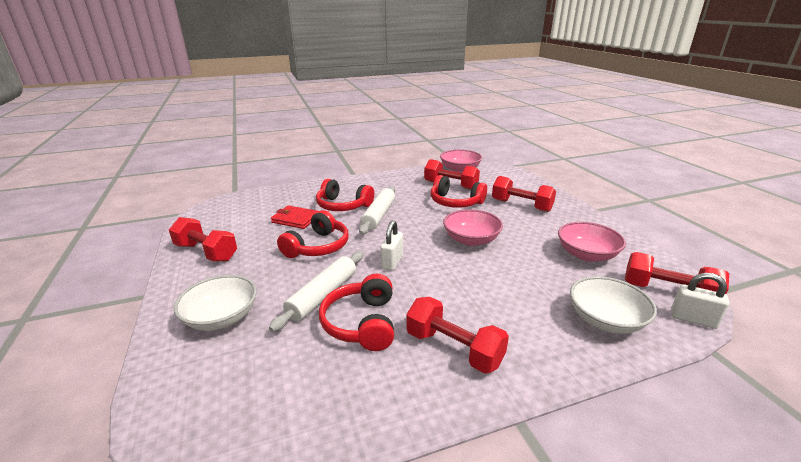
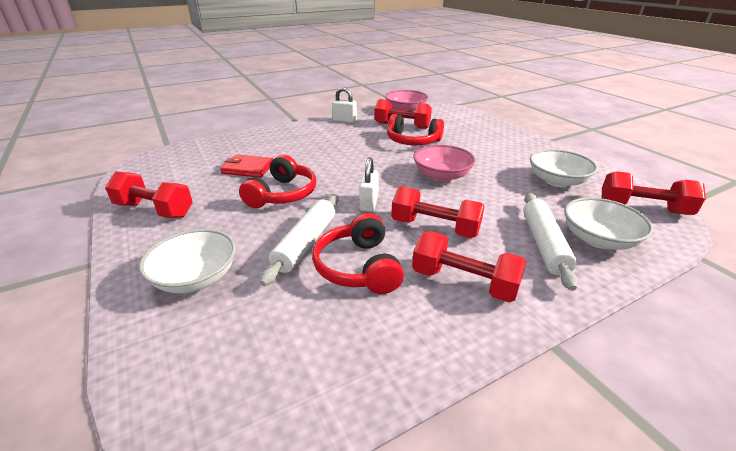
camera: 10 degrees left, 5 degrees up
(343, 206) = (296, 152): red headphones -> none
(378, 215) = (338, 159): white rolling pin -> white rolling pin (543, 244)
(521, 205) = (478, 140): red dumbbell -> red dumbbell (435, 227)
(586, 254) = (557, 181): pink bowl -> white bowl
(693, 319) = (674, 231): white padlock -> white padlock (344, 120)

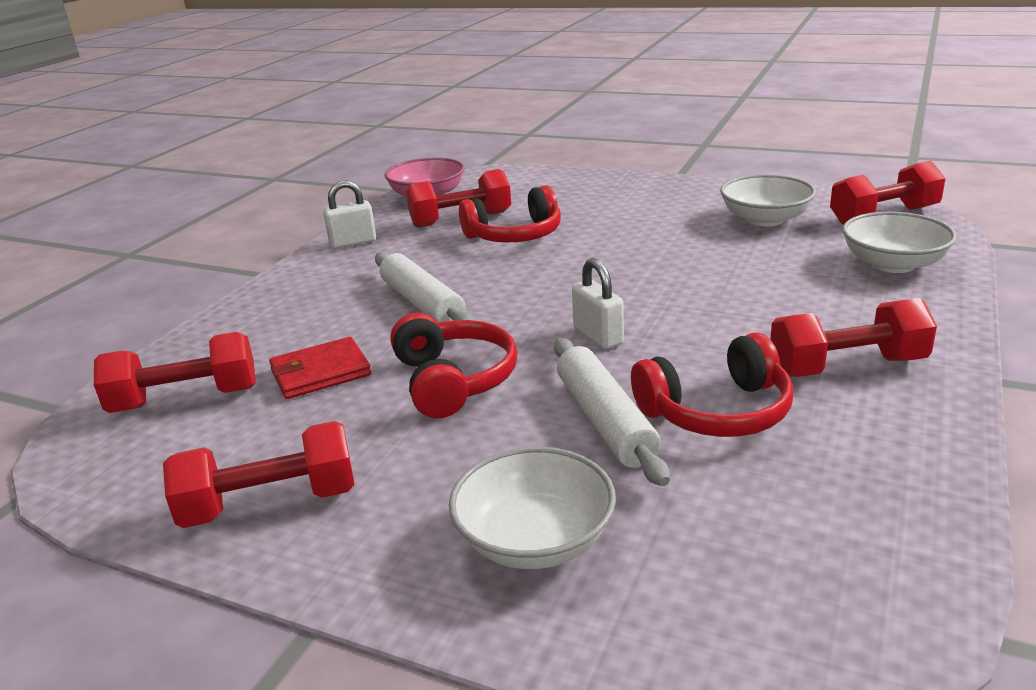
camera: 35 degrees left, 5 degrees down
(358, 267) = (717, 411): red headphones -> red headphones turned 60 degrees counterclockwise
(435, 227) = (725, 327): red dumbbell -> red dumbbell (185, 399)
(441, 175) = (630, 264): pink bowl -> none
(543, 244) = (856, 292): white rolling pin -> white rolling pin (422, 303)

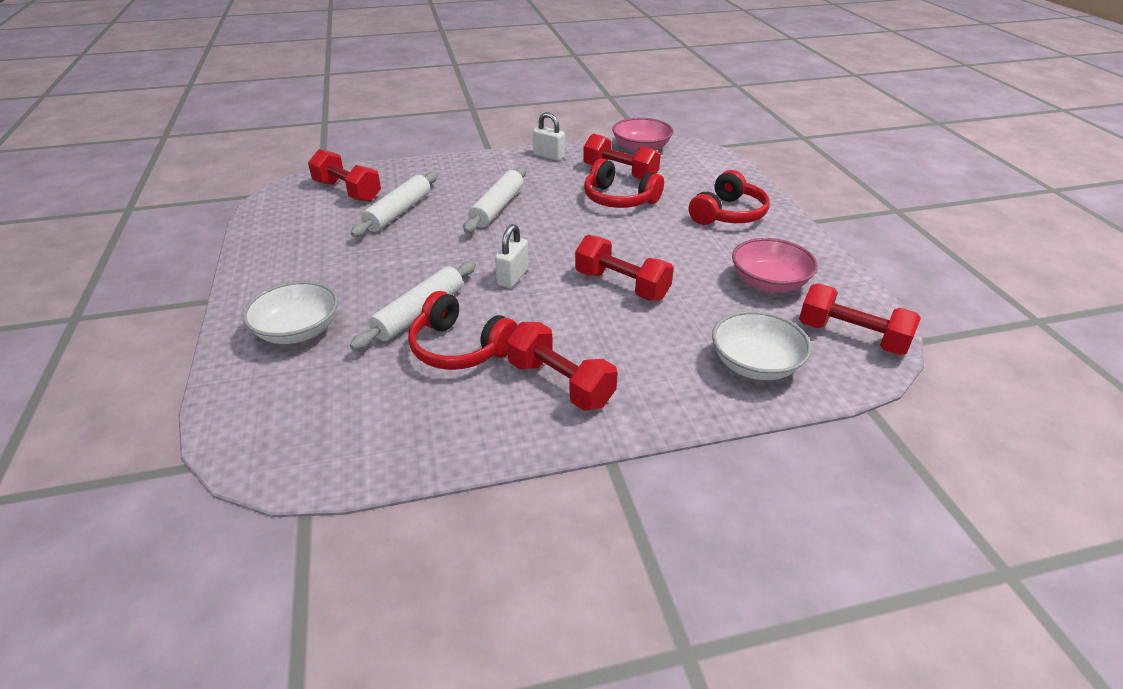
camera: 50 degrees right, 10 degrees up
(270, 503) = (282, 251): red dumbbell -> red dumbbell (622, 285)
(320, 372) = (399, 212): red wallet -> white rolling pin
(454, 380) = (422, 251): red headphones -> red headphones (728, 214)
(765, 219) = (769, 283): white bowl -> pink bowl

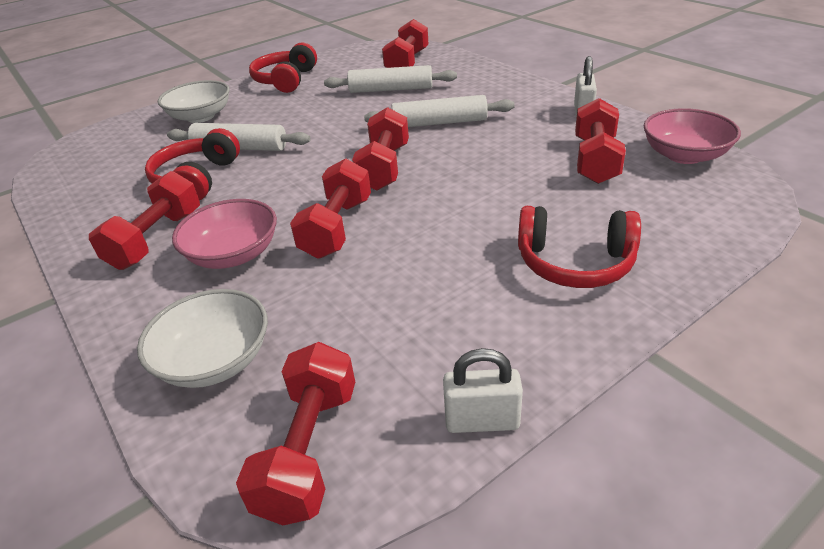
camera: 70 degrees right, 0 degrees up
(513, 277) = (317, 168): white padlock -> white padlock (482, 421)
(547, 247) = (384, 167): none -> red dumbbell
(619, 199) = (527, 177): red headphones -> red headphones (286, 80)
(769, 283) = (410, 337): pink bowl -> pink bowl (234, 254)

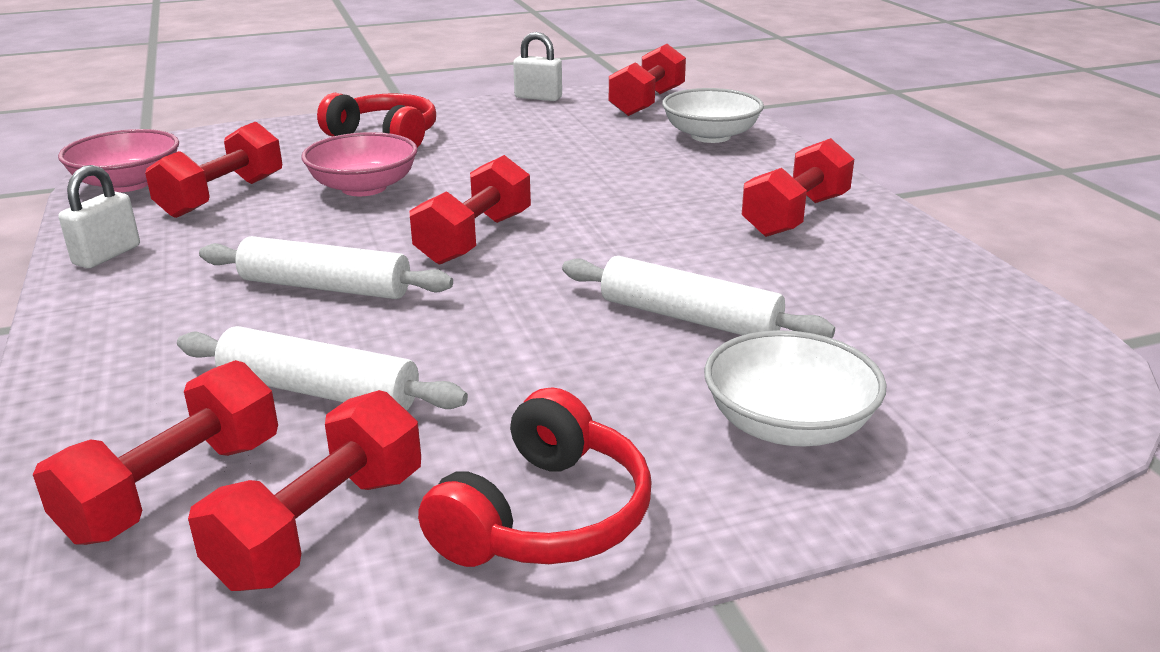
camera: 165 degrees left, 10 degrees down
(197, 179) = (761, 278): red headphones -> none
(234, 254) = (697, 189): pink bowl -> pink bowl (364, 187)
(337, 228) = (576, 190): red dumbbell -> red dumbbell (320, 527)

